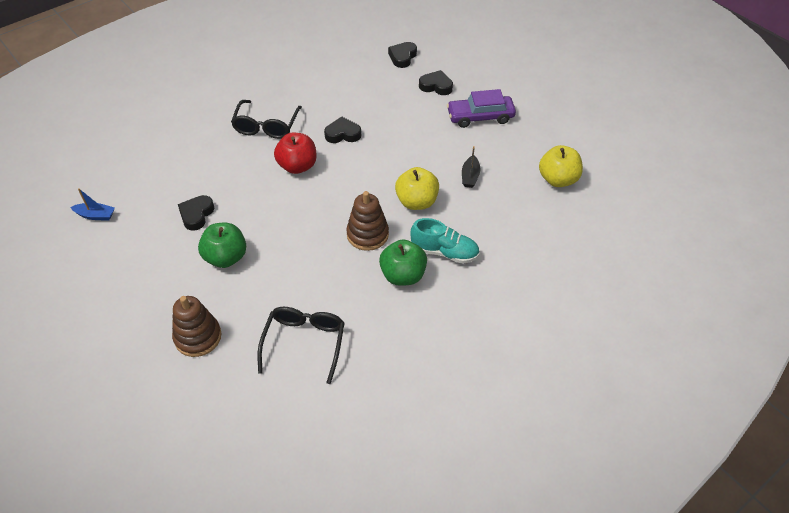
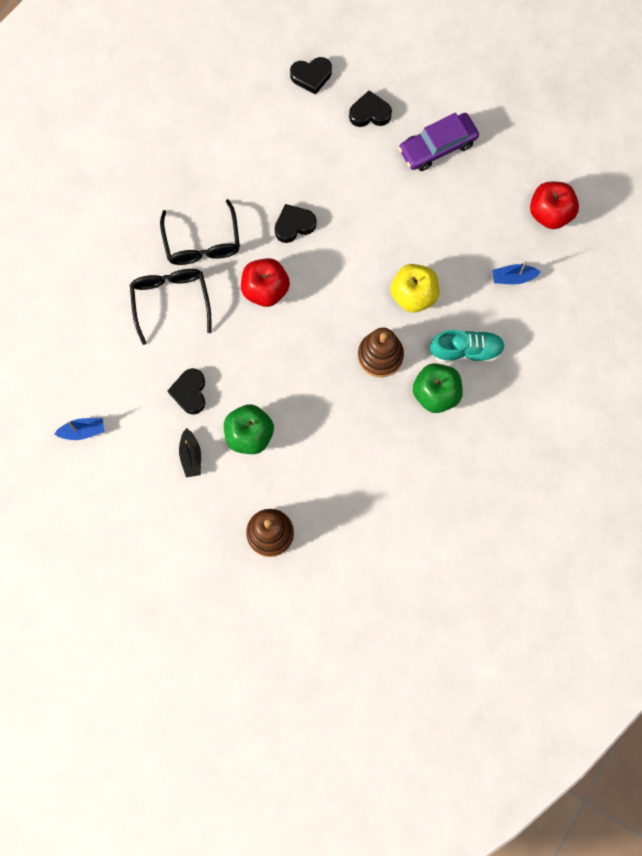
camera: 20 degrees left, 25 degrees up
(304, 344) = (374, 504): black glasses -> black glasses (171, 302)
(402, 57) = (311, 76): black heart -> black heart turned 105 degrees counterclockwise
(470, 176) = (457, 240): black boat -> black boat (191, 456)
(508, 213) = (513, 277): none -> blue boat
(558, 179) = (550, 213): yellow apple -> red apple

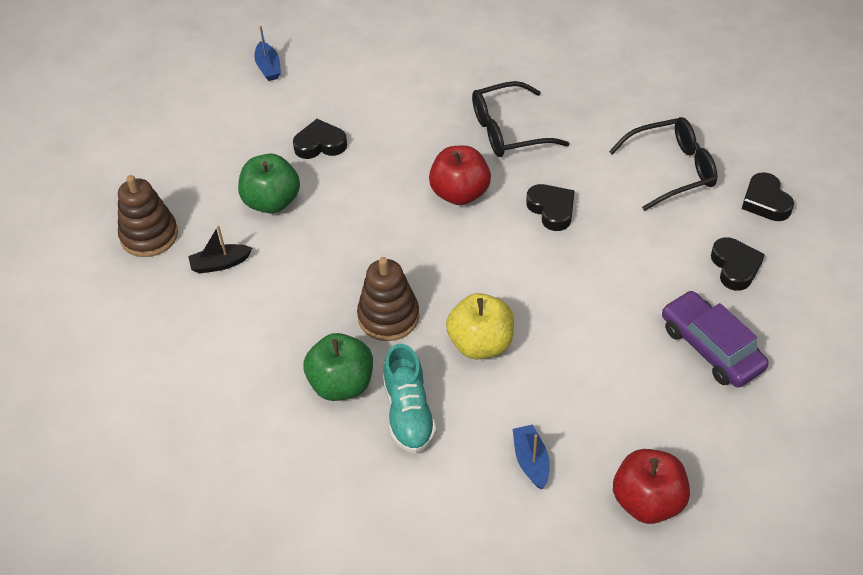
camera: 85 degrees right, 25 degrees down
(171, 302) = (429, 114): black glasses -> black glasses (671, 170)
(191, 456) = (243, 155): black boat -> black boat (220, 264)

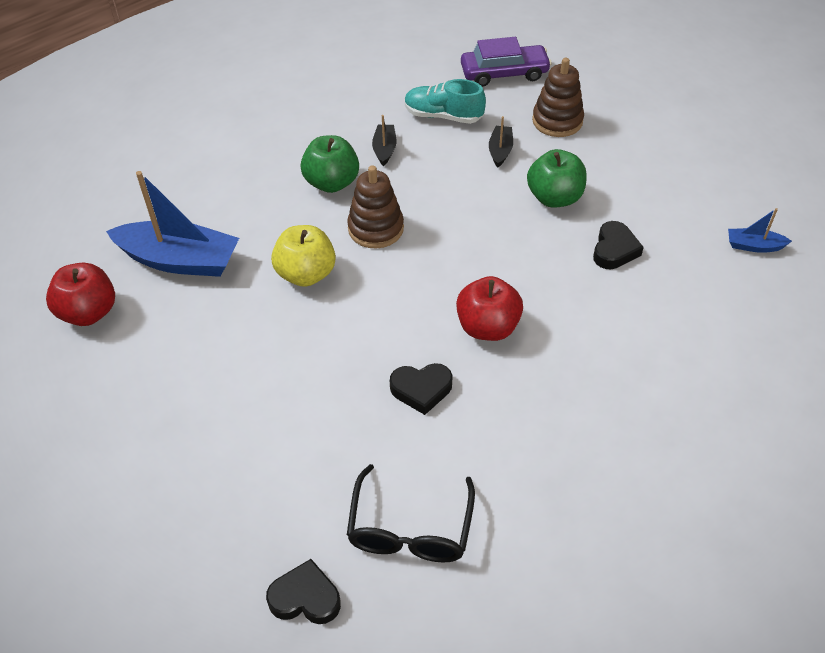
camera: 115 degrees right, 0 degrees up
(263, 361) = (384, 149): none -> black boat
(408, 413) = (277, 209): turquoise shoe -> turquoise shoe (443, 116)
(509, 130) = (556, 404): black glasses -> none
(531, 461) = (180, 260): blue boat -> blue boat, size x2.16
(711, 347) = (176, 432): purple car -> purple car (504, 73)
(735, 267) = (244, 509): black heart -> none

